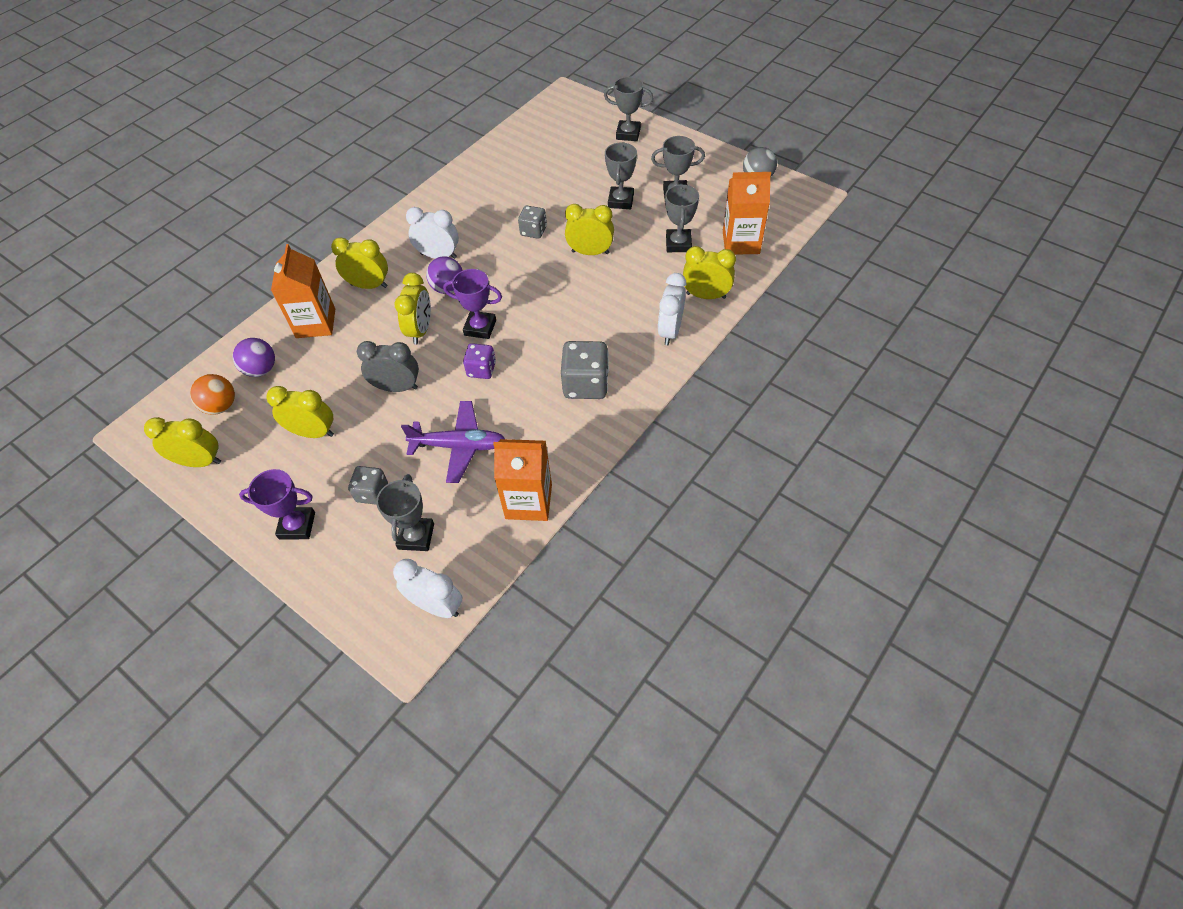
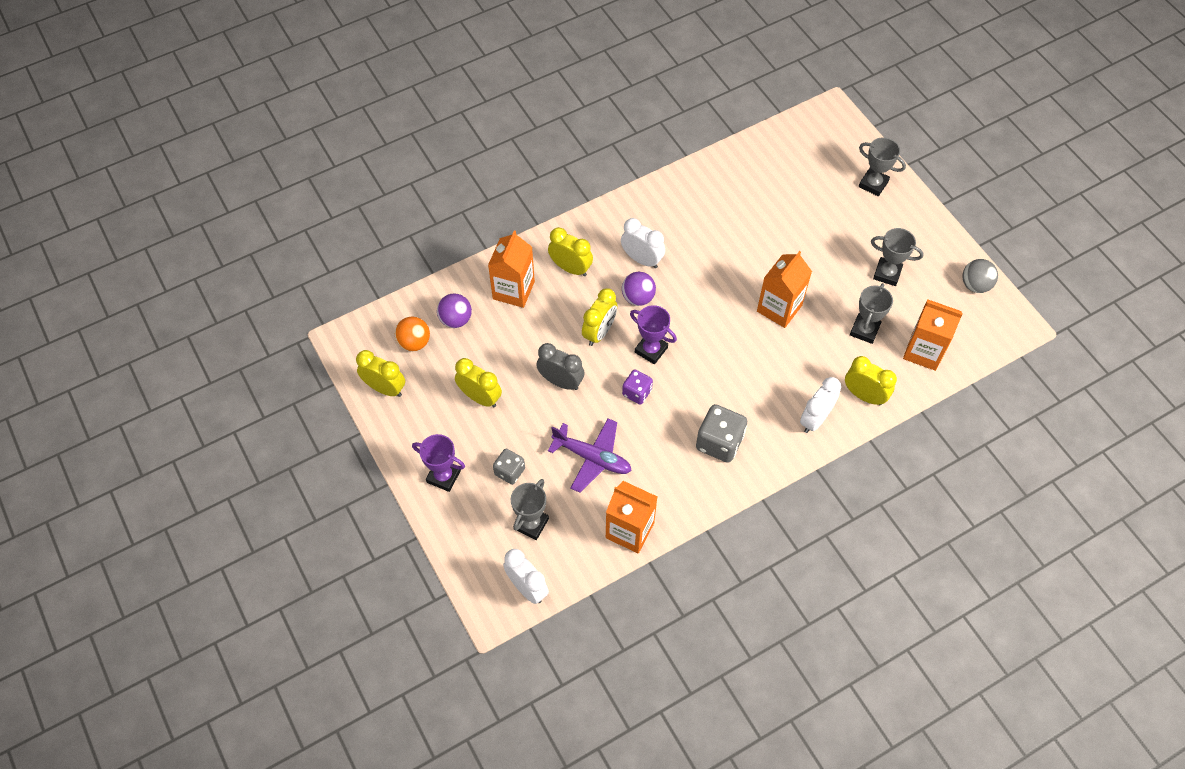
camera: 20 degrees right, 5 degrees up
(533, 231) = (737, 265): grey dice -> none
(590, 252) = (779, 308): yellow clock -> orange carton
(621, 201) = (832, 261): grey trophy -> none

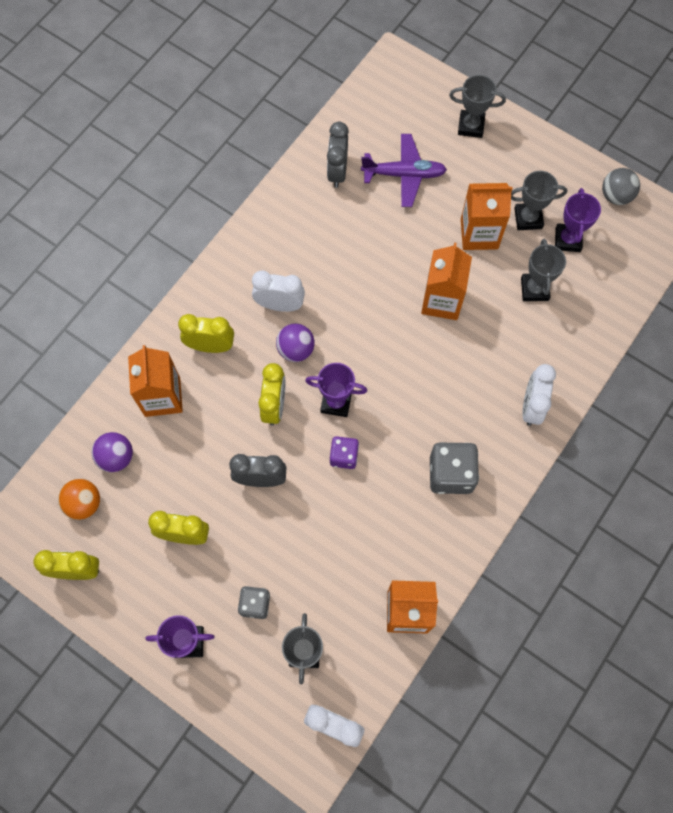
camera: 25 degrees left, 10 degrees up
(592, 458) = (332, 549): purple plane -> purple plane (404, 175)
(740, 178) = (337, 172): none -> grey clock
(864, 395) = (566, 360): yellow clock -> none
(914, 303) = (567, 240): none -> purple trophy
(924, 351) = (600, 287): orange carton -> orange carton (479, 234)

